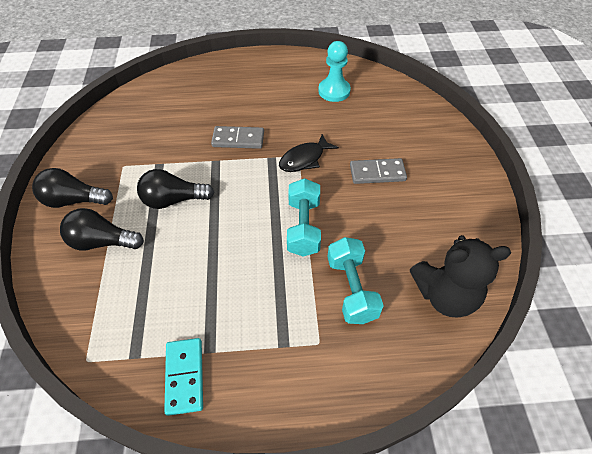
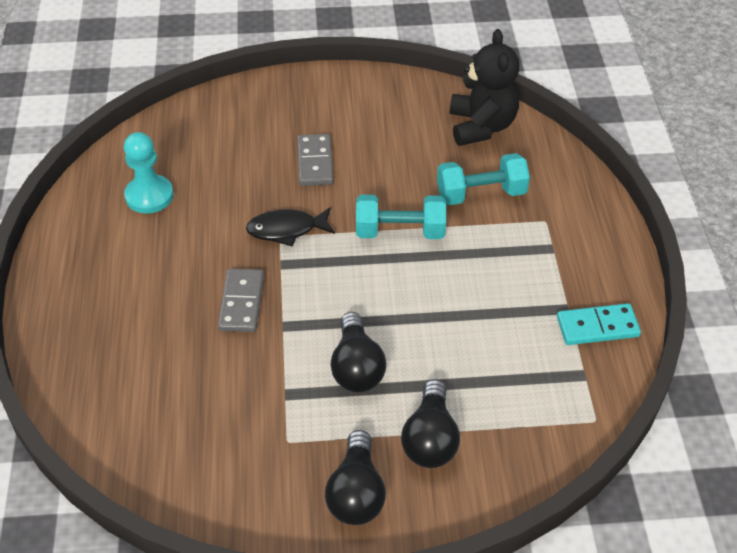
camera: 90 degrees left, 5 degrees down
(304, 159) = (286, 230): black fish -> black fish turned 120 degrees clockwise

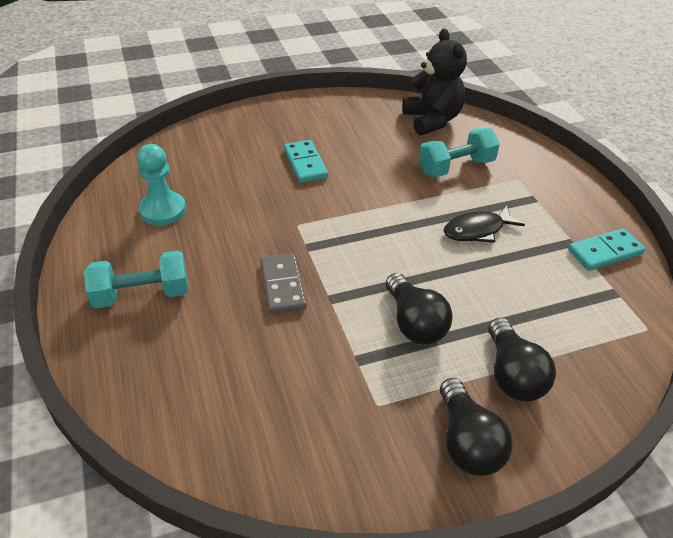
camera: 15 degrees left, 5 degrees down
(286, 230) = (301, 218): black fish -> black fish (477, 230)
(315, 162) = (305, 163): grey domino -> turquoise domino
(400, 232) = (402, 205): turquoise dumbbell -> turquoise dumbbell (142, 295)

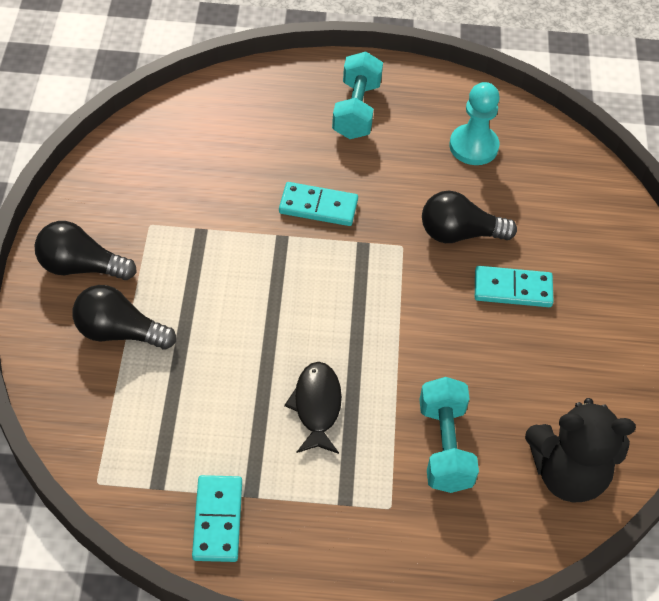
camera: 110 degrees right, 10 degrees up
(283, 285) = (318, 207): grey domino -> turquoise domino
(414, 323) = (218, 287): black light bulb -> black light bulb (459, 234)

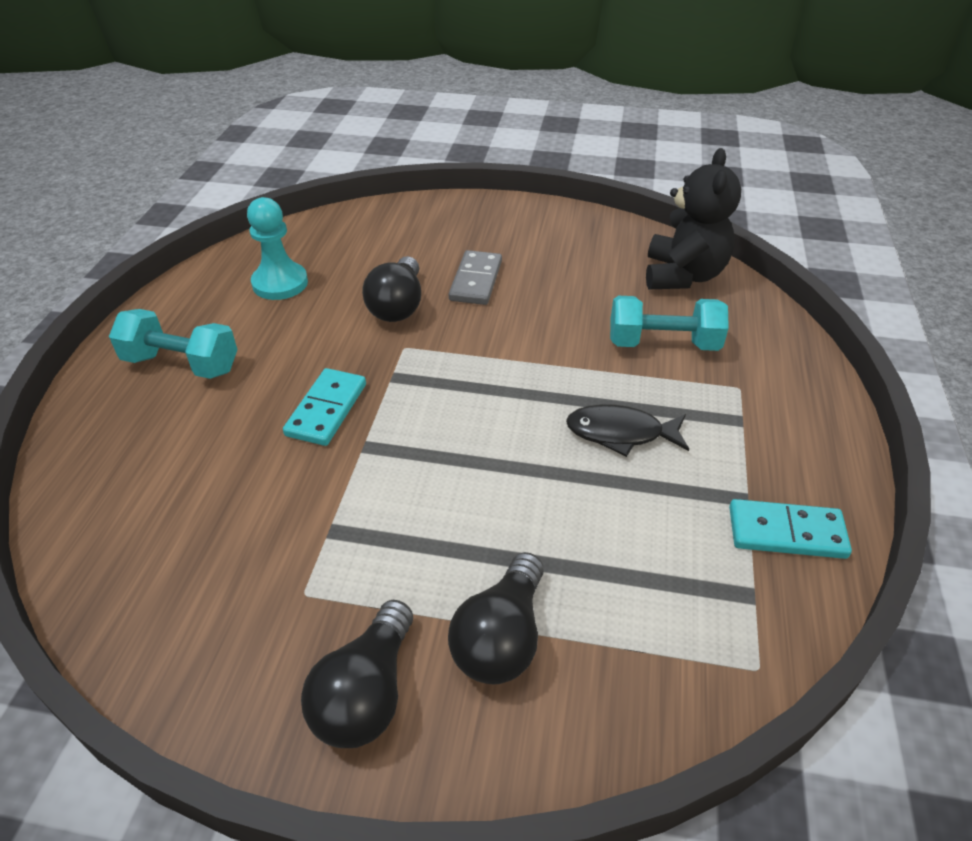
camera: 80 degrees left, 10 degrees down
(512, 289) = (475, 281): turquoise domino -> grey domino

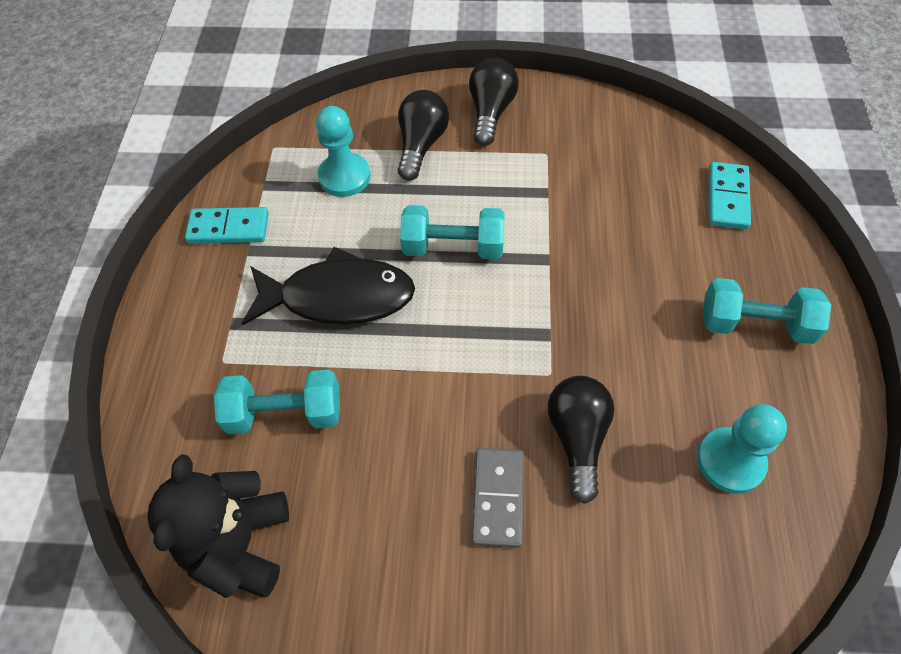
camera: 175 degrees right, 15 degrees up
(327, 410) = (594, 290): turquoise domino -> turquoise domino (727, 198)
(477, 473) = (453, 247): none -> turquoise dumbbell
(620, 433) = (338, 297): black fish -> black fish, size x1.64
(627, 594) = (344, 177): none -> turquoise pawn

